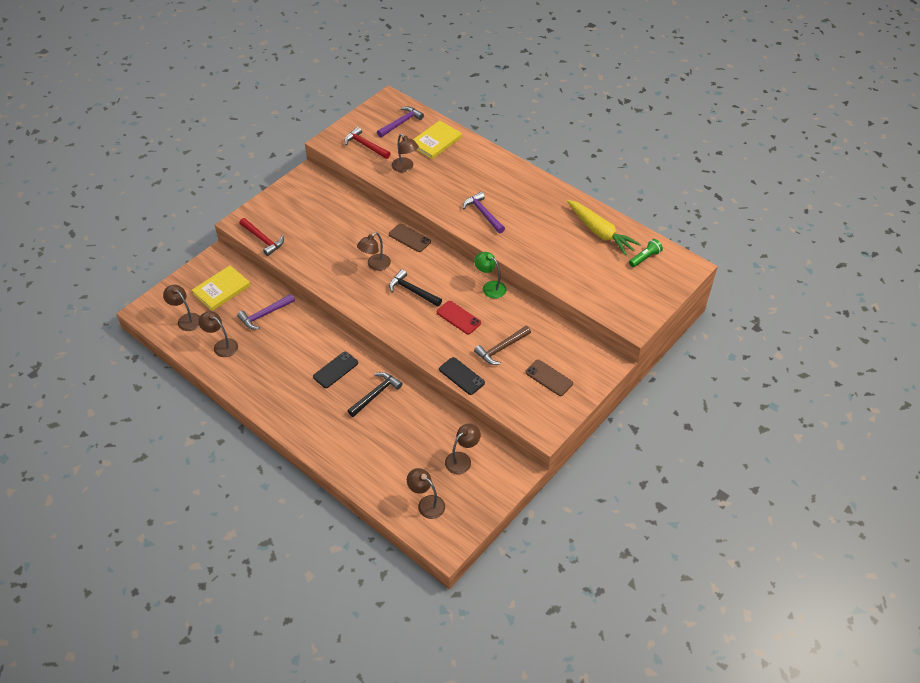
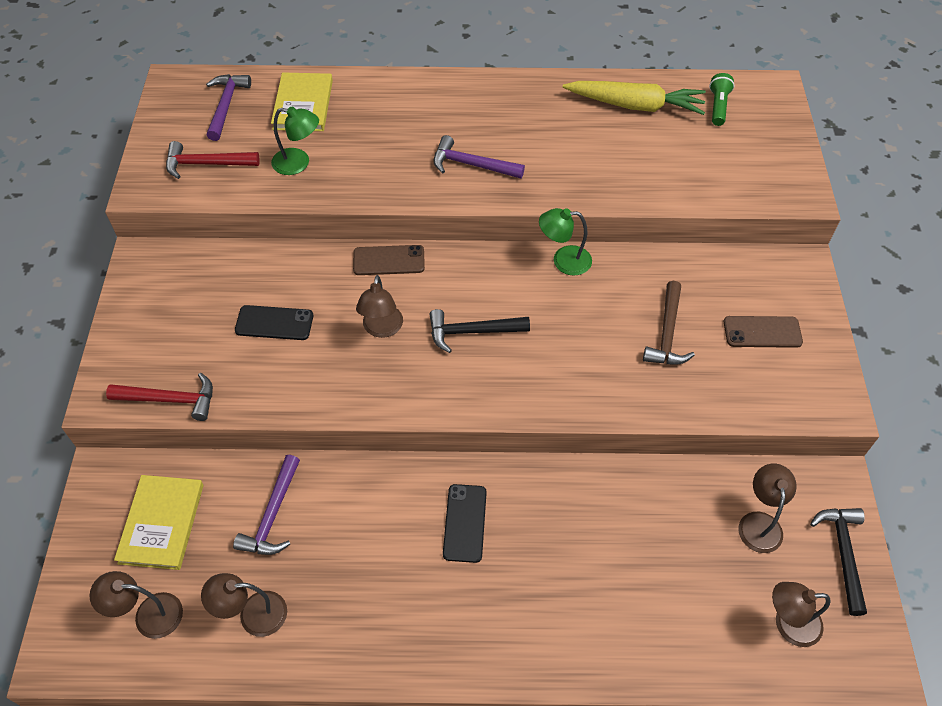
camera: 40 degrees left, 5 degrees up
(375, 394) = (556, 517): black hammer -> black hammer (843, 554)
(405, 168) = (298, 163): brown lamp -> green lamp
(458, 317) = (570, 328): red phone -> none
(461, 376) = (662, 406): black phone -> black phone (274, 323)

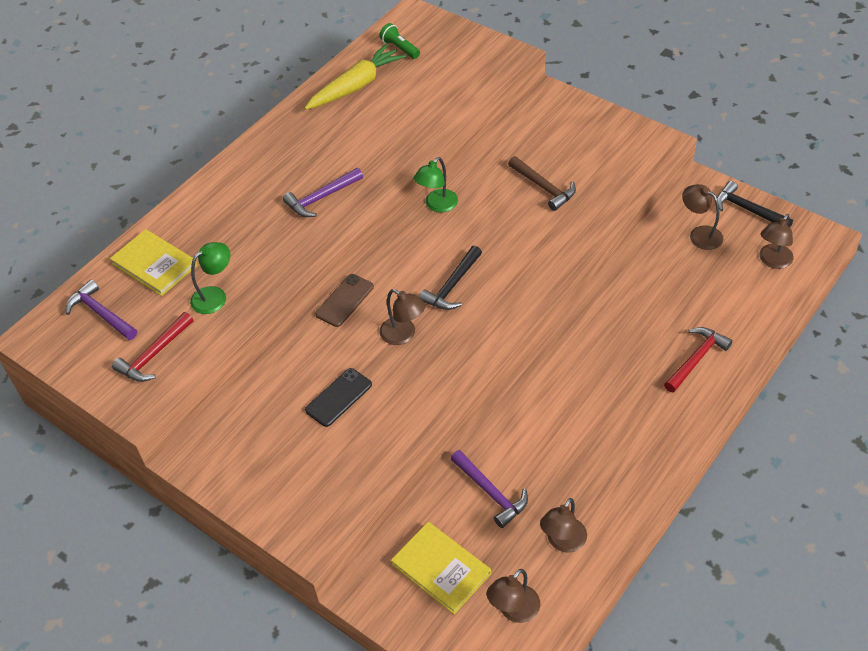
camera: 50 degrees left, 5 degrees down
(170, 399) = (352, 497): red hammer -> red hammer (696, 359)
(464, 523) = (585, 382): black phone -> none
(762, 332) = (582, 143): brown phone -> none

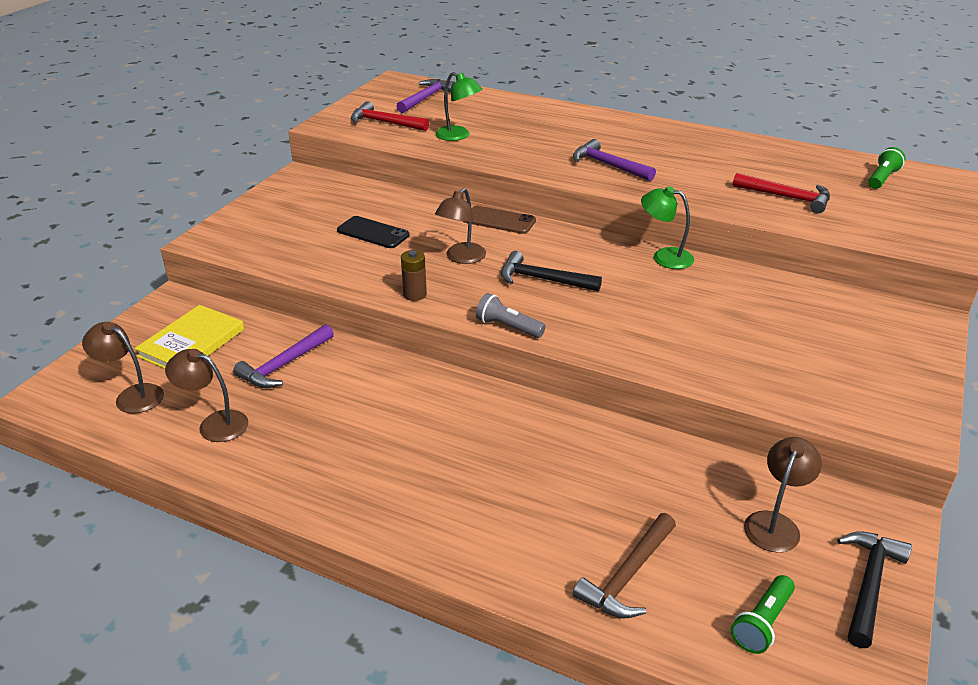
camera: 75 degrees right, 15 degrees down
(154, 264) = (487, 108): yellow book -> none
(356, 86) = (793, 162): yellow carrot -> none
(455, 373) = (415, 294): none -> brown battery
(516, 317) = (508, 327): none -> grey flashlight
(543, 187) = (742, 328): brown hammer -> brown hammer (628, 576)
(696, 359) = (516, 530): red hammer -> red hammer (786, 197)
(772, 261) = (762, 623): brown lamp -> green flashlight

